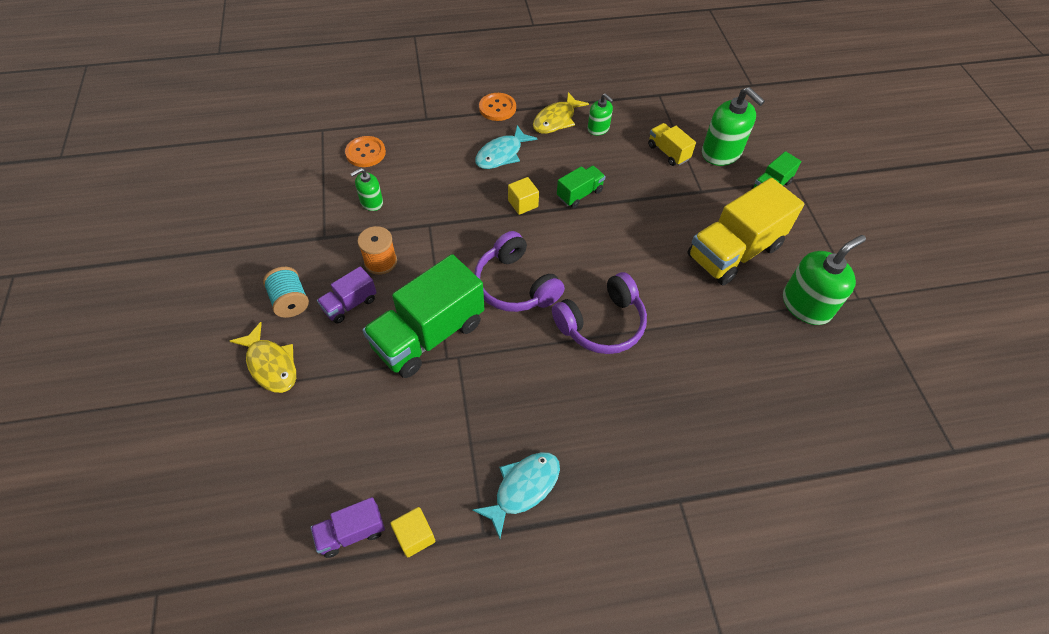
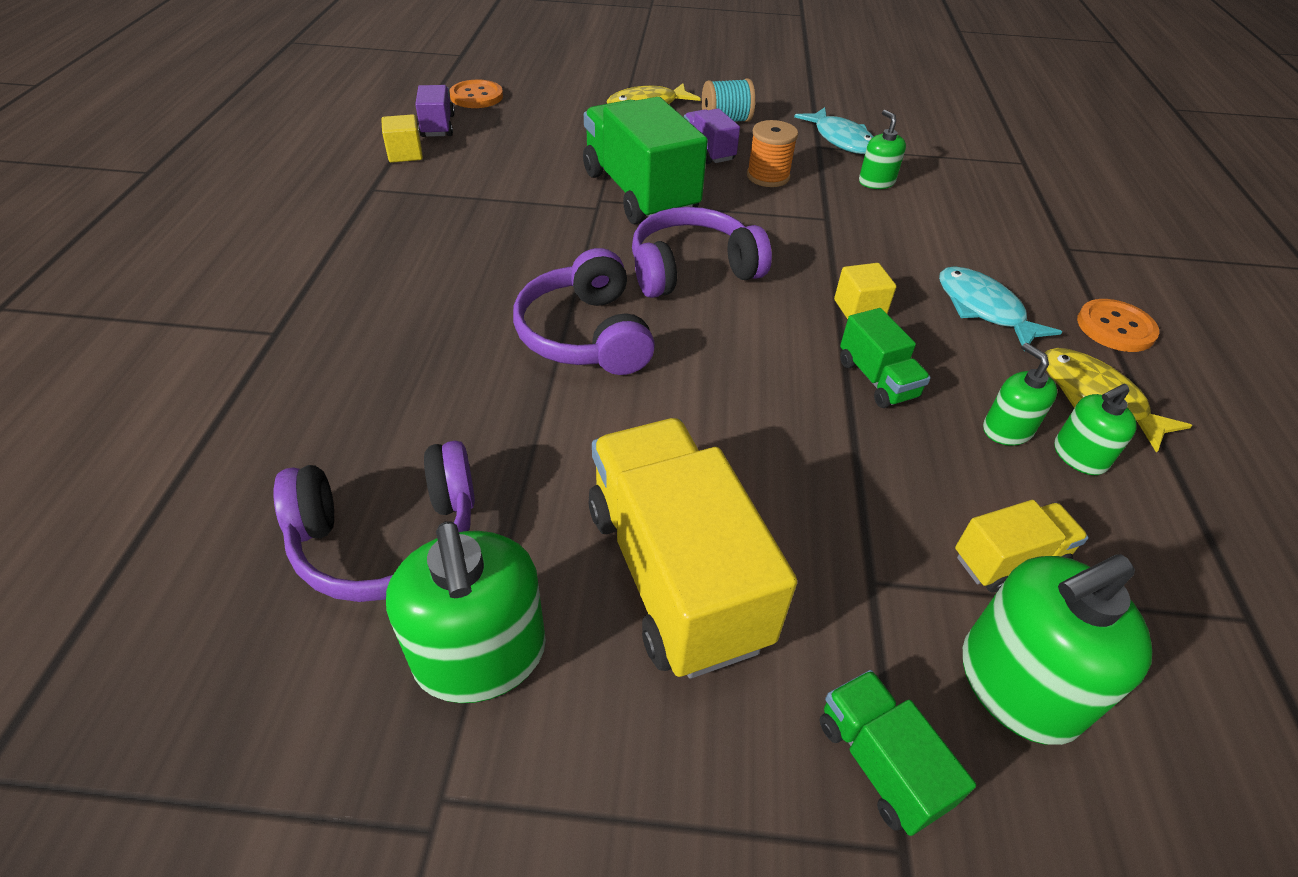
camera: 105 degrees right, 10 degrees down
(365, 153) = (977, 188): orange button -> orange button (476, 96)
(523, 488) = (397, 220): turquoise fish -> turquoise fish (841, 140)
(593, 149) = (1007, 430): none -> green soap dispenser
(778, 361) = (388, 538): none -> purple headphones

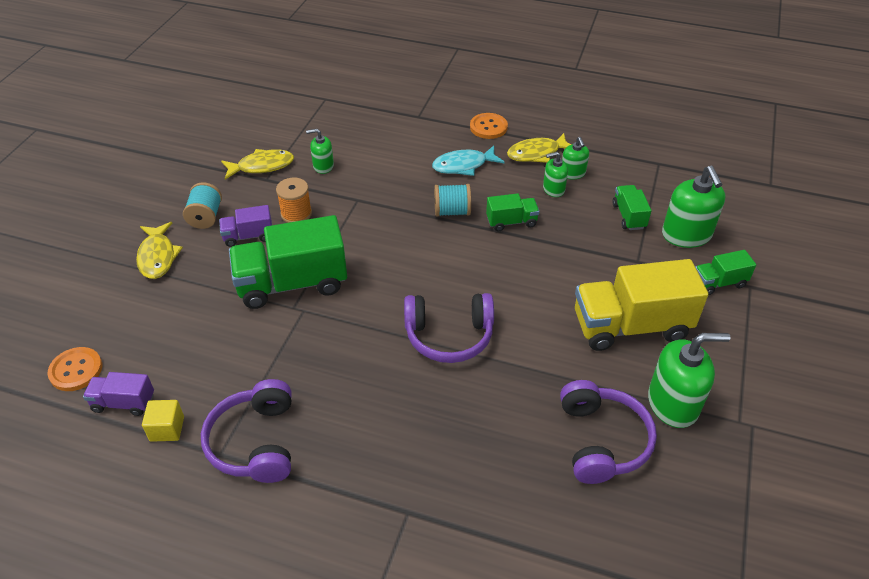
camera: 75 degrees left, 0 degrees up
(692, 269) = (394, 274): purple headphones -> purple headphones (255, 442)
(841, 140) = (262, 166): turquoise fish -> yellow fish
(859, 309) = (452, 211): yellow cube -> turquoise spool
(1008, 560) = (628, 216): yellow truck -> green truck

